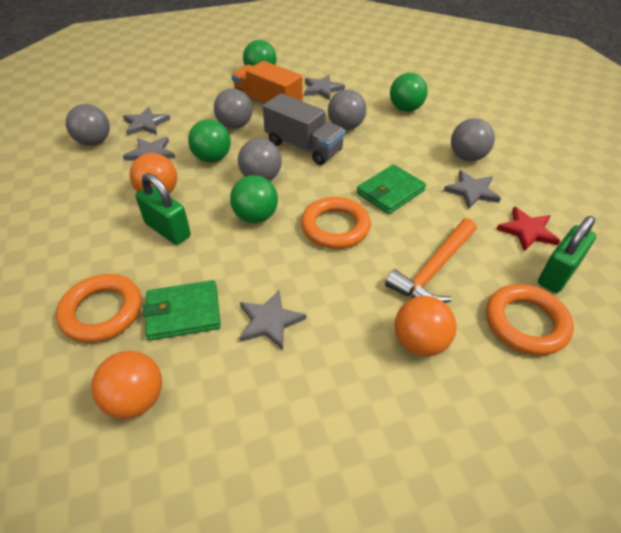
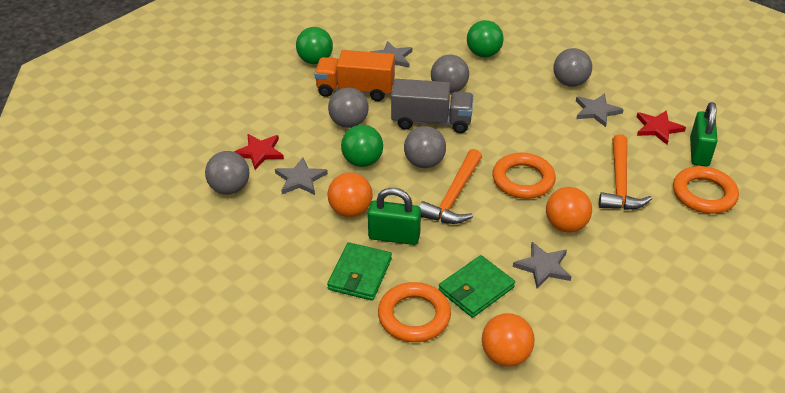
camera: 30 degrees left, 5 degrees down
(145, 124) = (259, 152): grey star -> red star
(256, 217) = (454, 197): green ball -> orange hammer
(390, 192) = (538, 135): green wallet -> green wallet (360, 274)
(420, 342) = (651, 235): orange ball -> orange ball (566, 225)

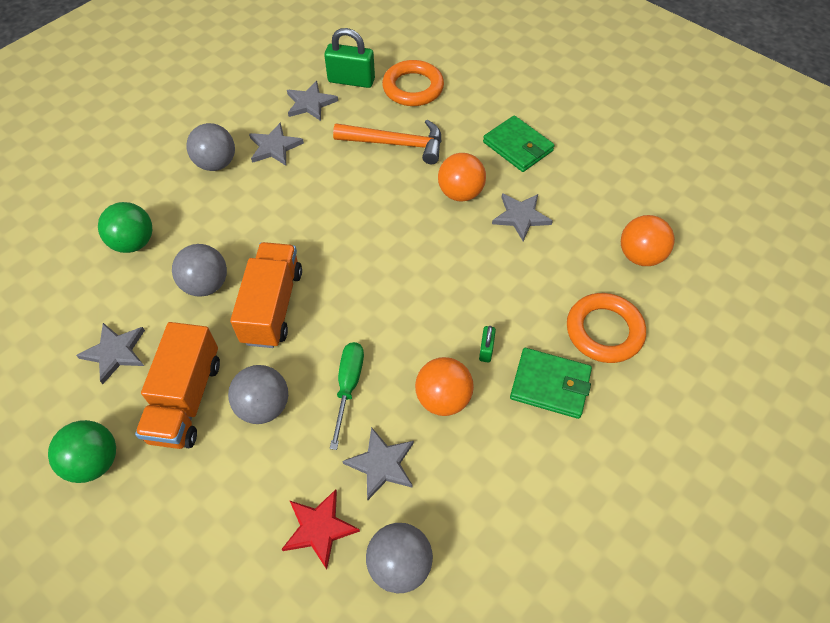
camera: 90 degrees left, 15 degrees up
(362, 161) = (348, 386): green ball -> green screwdriver
(394, 236) = (486, 349): green padlock -> green padlock, size x0.49
(424, 163) = (355, 316): grey ball -> none
(431, 121) = (272, 306): grey truck -> orange truck
(454, 197) = (417, 287): orange hammer -> none
(476, 289) = (558, 274): green wallet -> green wallet (517, 146)
(523, 180) = (389, 222): orange ring -> none
(658, 128) = (310, 103): red star -> grey star

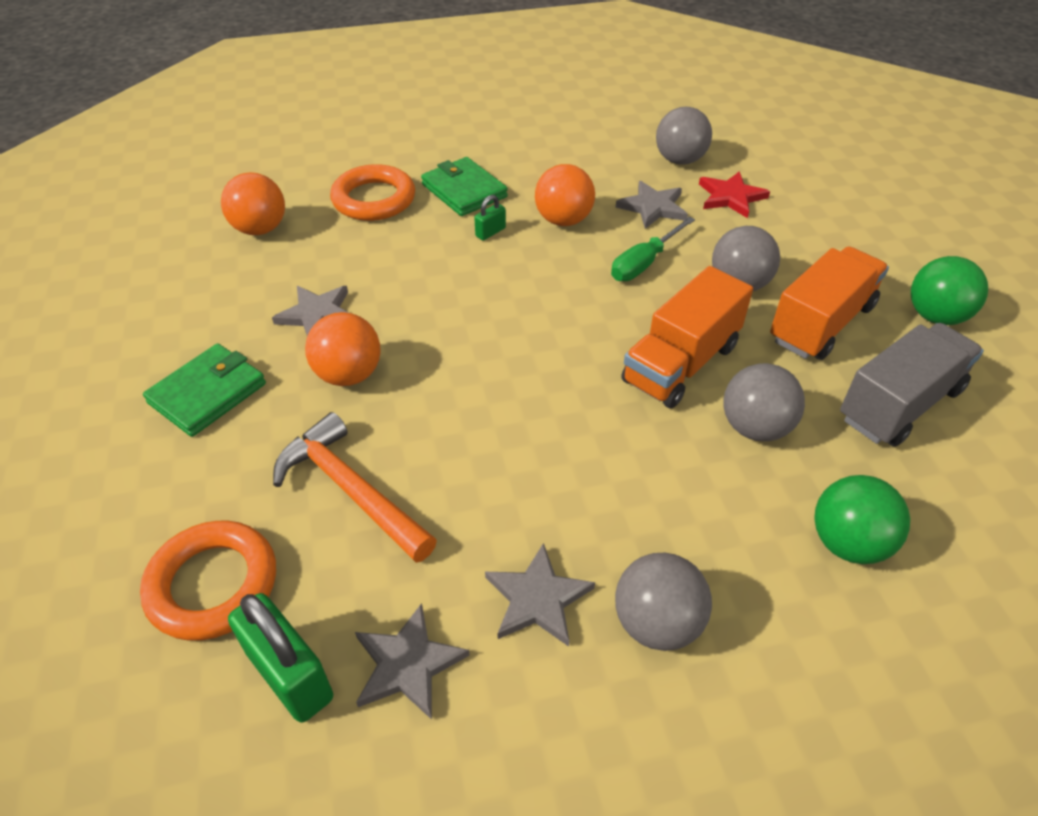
camera: 145 degrees left, 10 degrees down
(115, 352) = (900, 404): grey star -> grey truck
(517, 146) = (207, 393): green wallet -> green wallet turned 45 degrees clockwise

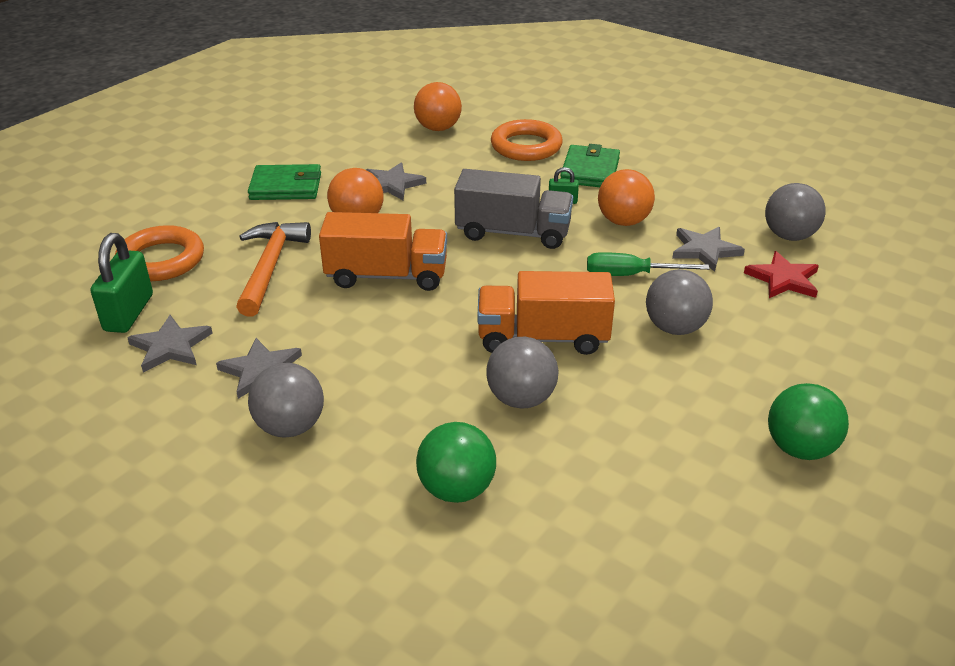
camera: 50 degrees right, 10 degrees down
(821, 323) = (690, 387): orange truck -> orange truck (387, 276)
(900, 404) = (649, 465): grey truck -> grey truck (513, 233)

